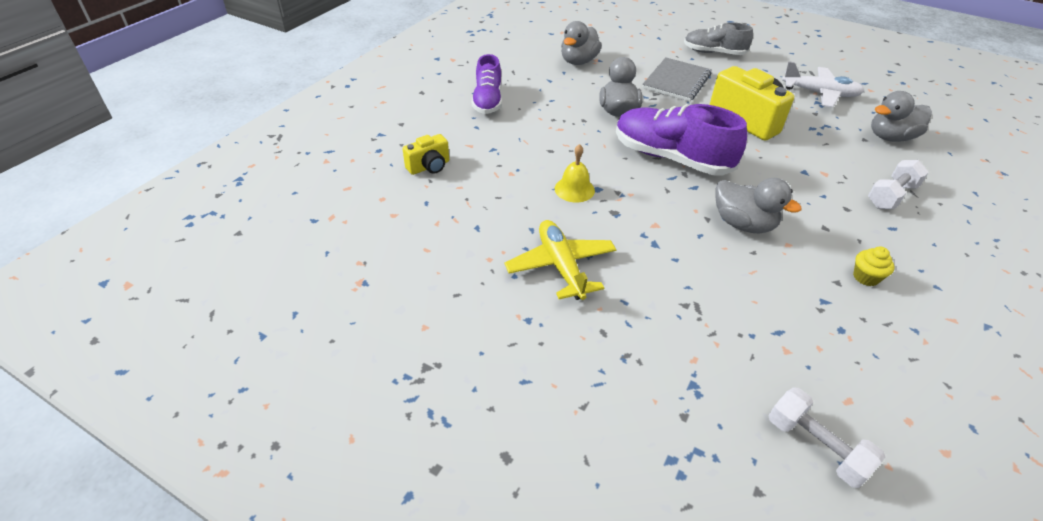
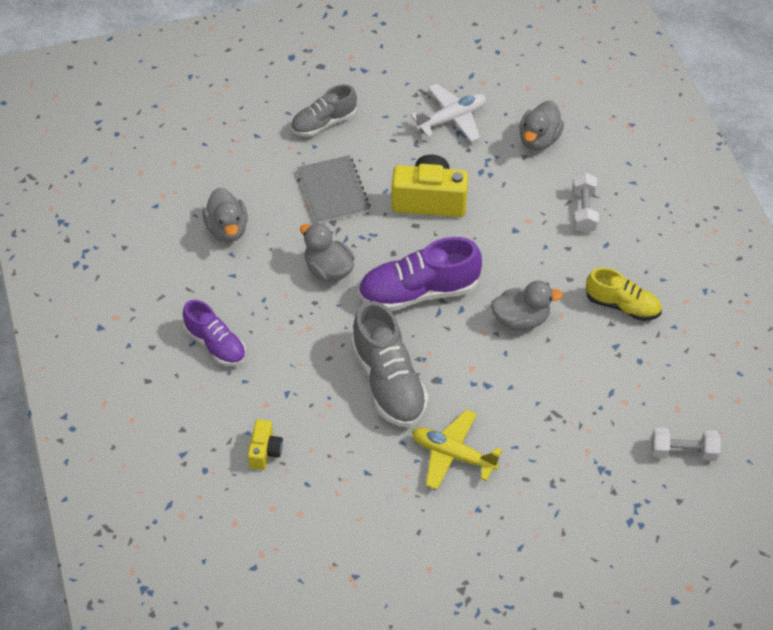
camera: 45 degrees left, 10 degrees up
(574, 189) = (388, 382): yellow bell -> grey shoe
(865, 277) = (622, 305): yellow cupcake -> yellow shoe

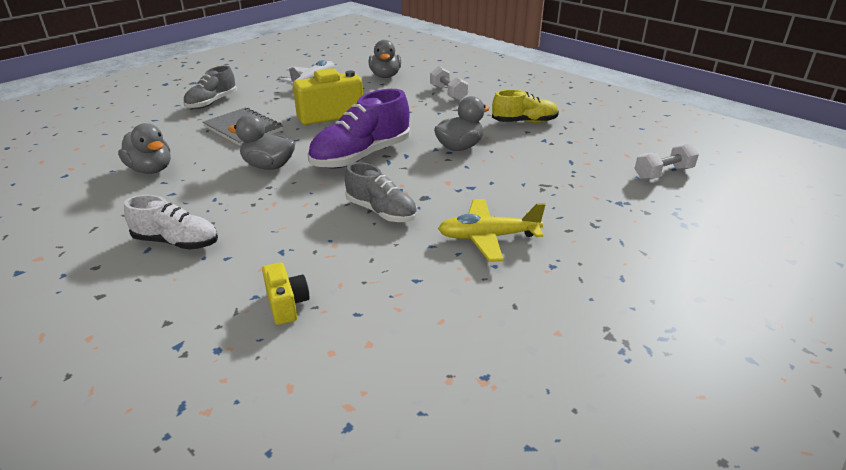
camera: 30 degrees left, 20 degrees down
(215, 344) = (176, 242): purple shoe -> white shoe
(388, 382) = (381, 212): grey shoe -> grey shoe, size x0.63

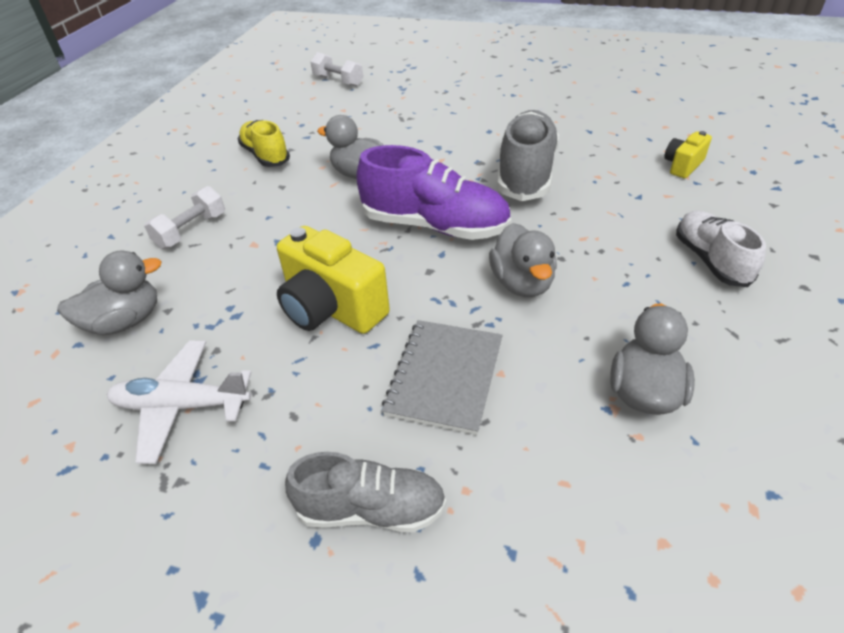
camera: 115 degrees left, 10 degrees up
(381, 212) = (526, 173): grey shoe -> grey shoe, size x1.58
(488, 237) = (506, 121): yellow plane -> none

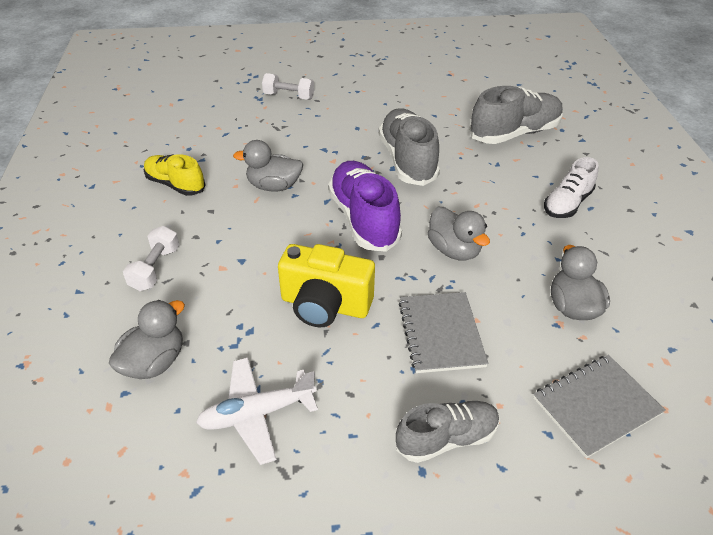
camera: 25 degrees left, 0 degrees up
(338, 81) = (194, 99): white dumbbell -> white dumbbell (289, 96)
(435, 226) = (363, 219): purple shoe -> purple shoe turned 105 degrees counterclockwise
(604, 538) = (596, 406): none -> grey notebook
(682, 166) = (514, 133): yellow camera -> grey shoe
(710, 260) = (567, 203): white shoe -> white shoe turned 105 degrees counterclockwise

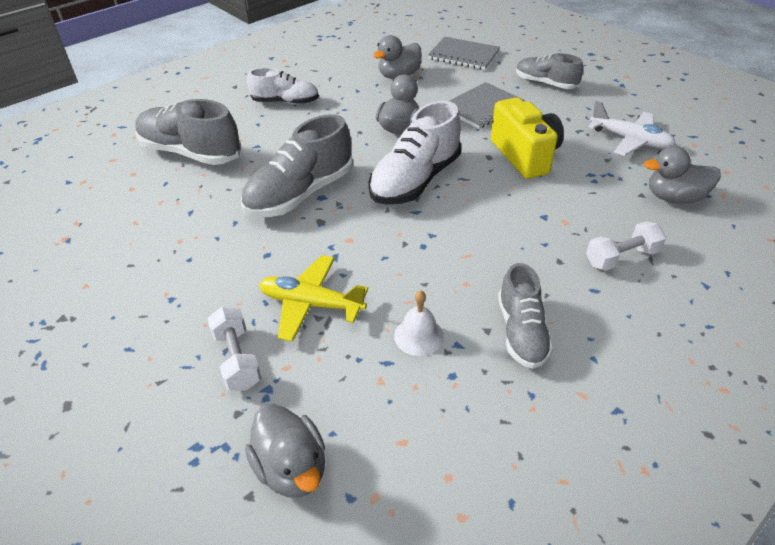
camera: 125 degrees left, 0 degrees up
(175, 184) = (521, 332): yellow shoe -> grey shoe
(225, 150) = (418, 336): none -> white bell
(274, 186) = (435, 255): grey duck -> grey duck (291, 468)
(296, 127) = (311, 304): none -> yellow plane
(363, 219) = (415, 180): purple shoe -> white shoe

